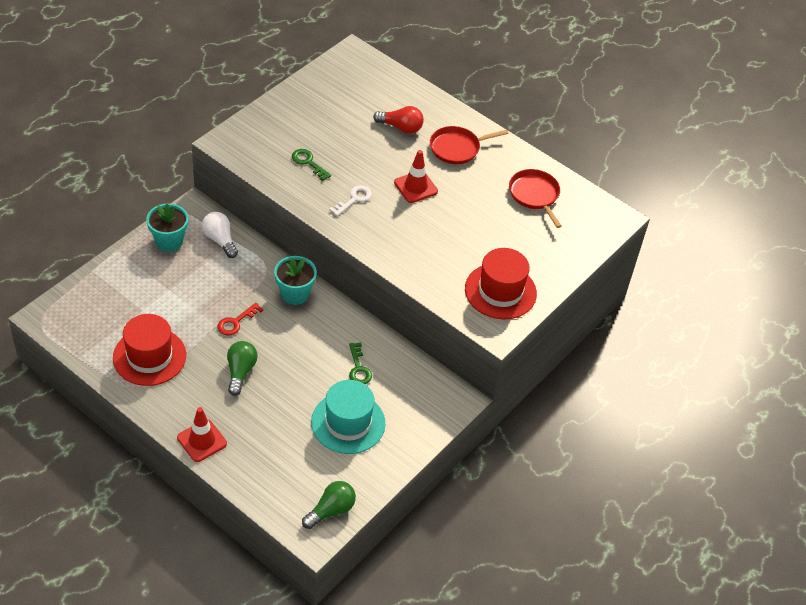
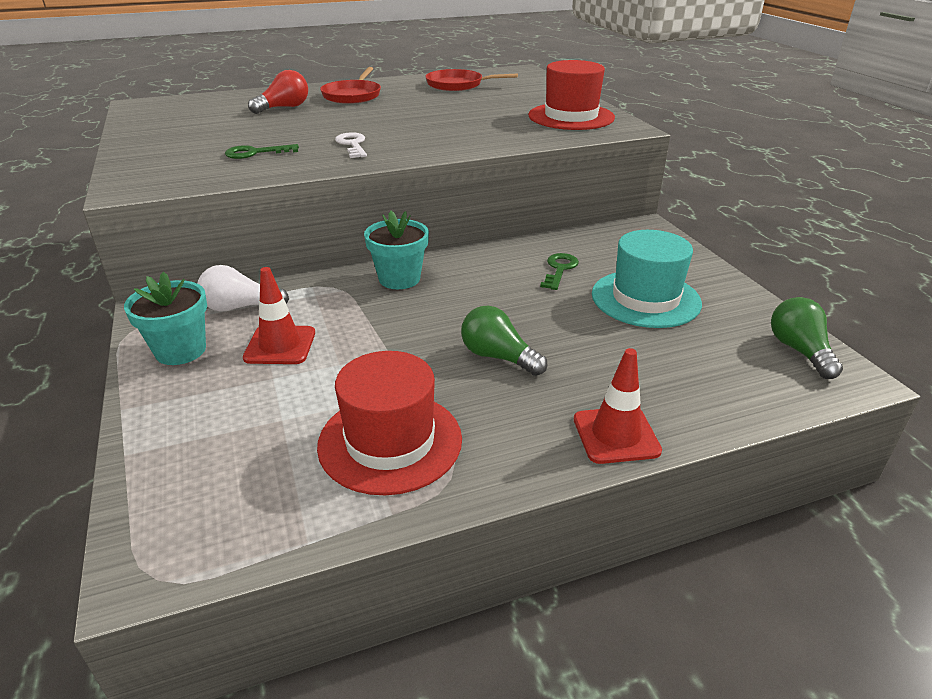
camera: 55 degrees left, 15 degrees down
(236, 322) = (401, 335): red key -> none
(358, 368) = (559, 269): green key -> green key turned 90 degrees counterclockwise
(415, 187) = (378, 118): red traffic cone -> red traffic cone (280, 345)

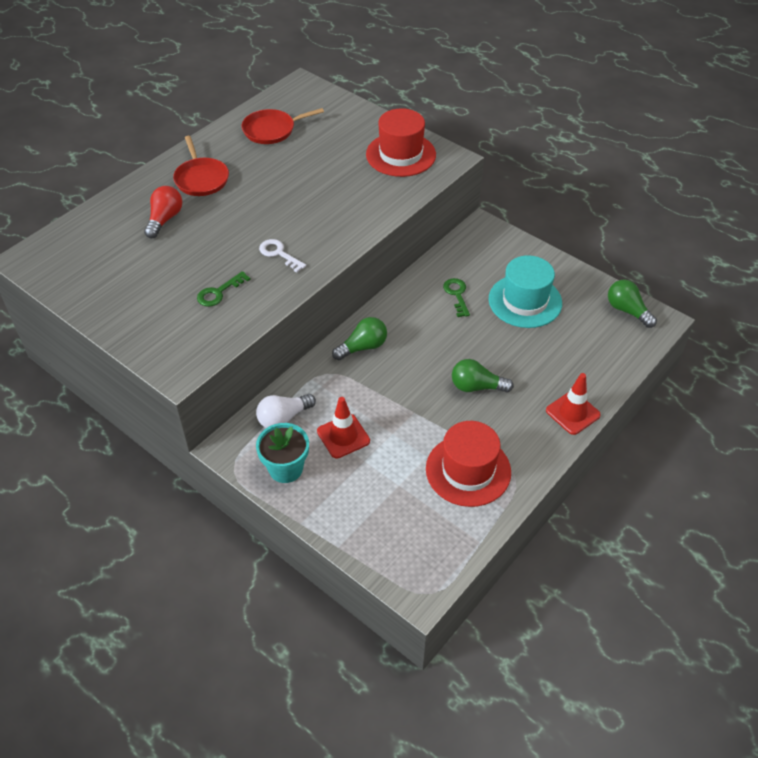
camera: 30 degrees left, 15 degrees up
(399, 279) = (363, 347): turquoise flower pot -> green light bulb

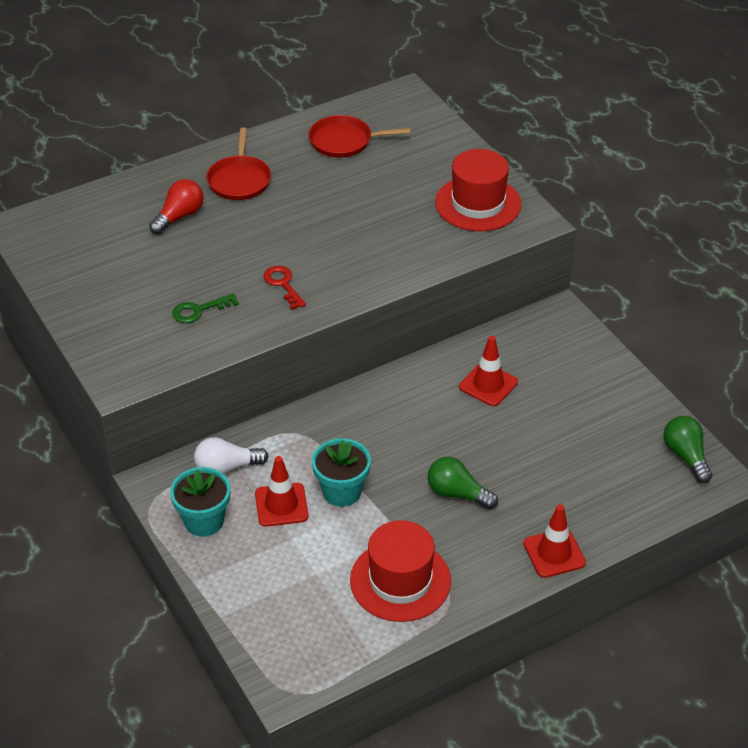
camera: 20 degrees right, 5 degrees down
(279, 254) = (283, 284): white key -> red key
(363, 347) = (350, 415): green light bulb -> none
(386, 411) = (342, 492): none -> turquoise flower pot
(457, 295) = (488, 384): green key -> red traffic cone
(525, 301) = (566, 413): turquoise hat -> none

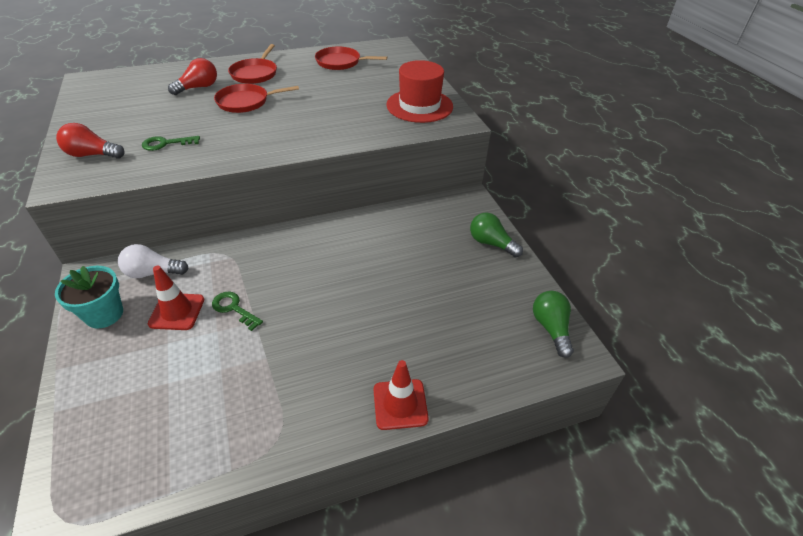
camera: 10 degrees right, 0 degrees up
(123, 339) = (92, 155): none -> red light bulb
(256, 231) = (246, 102): none -> red pan
(283, 284) = (242, 136): red key -> none
(342, 492) = (234, 308): turquoise flower pot -> green key
(400, 580) = (241, 405): red hat -> none
(457, 493) = (332, 327): green light bulb -> green light bulb (491, 243)
(488, 384) = (395, 241): red traffic cone -> none

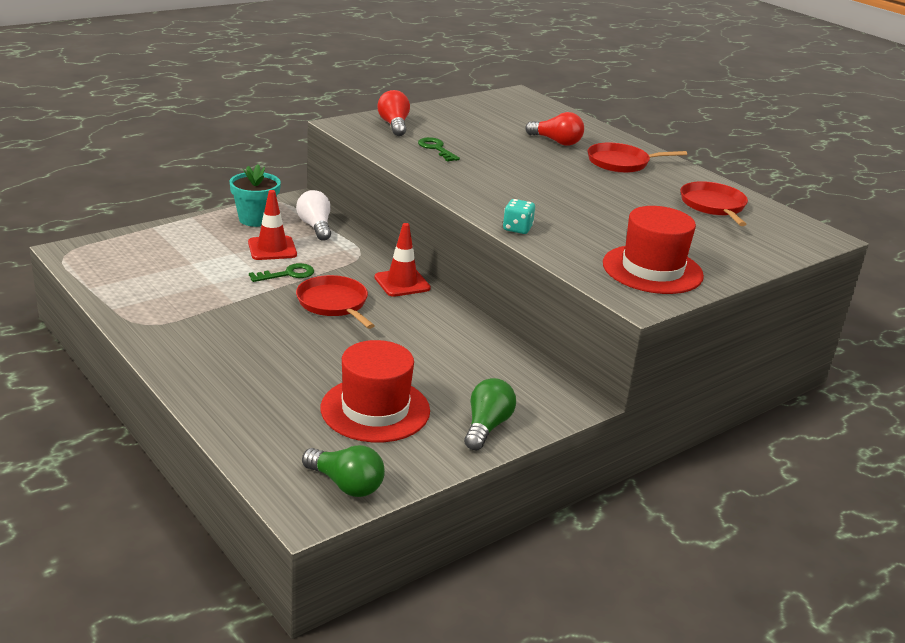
camera: 70 degrees right, 15 degrees down
(234, 308) = (287, 274): green key -> green key turned 45 degrees clockwise
(246, 102) = (551, 169): red pan -> red pan (334, 303)
(340, 140) = (517, 229): none -> turquoise dice
(400, 404) = (198, 383): red traffic cone -> red traffic cone (402, 283)
(462, 294) = (375, 409): none -> red hat
(551, 328) = (346, 484): green light bulb -> green light bulb turned 60 degrees clockwise

